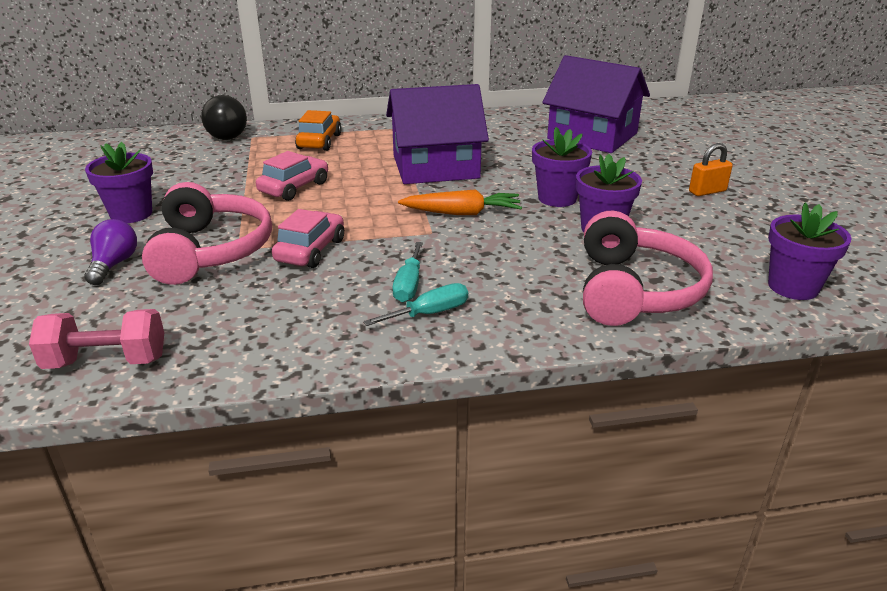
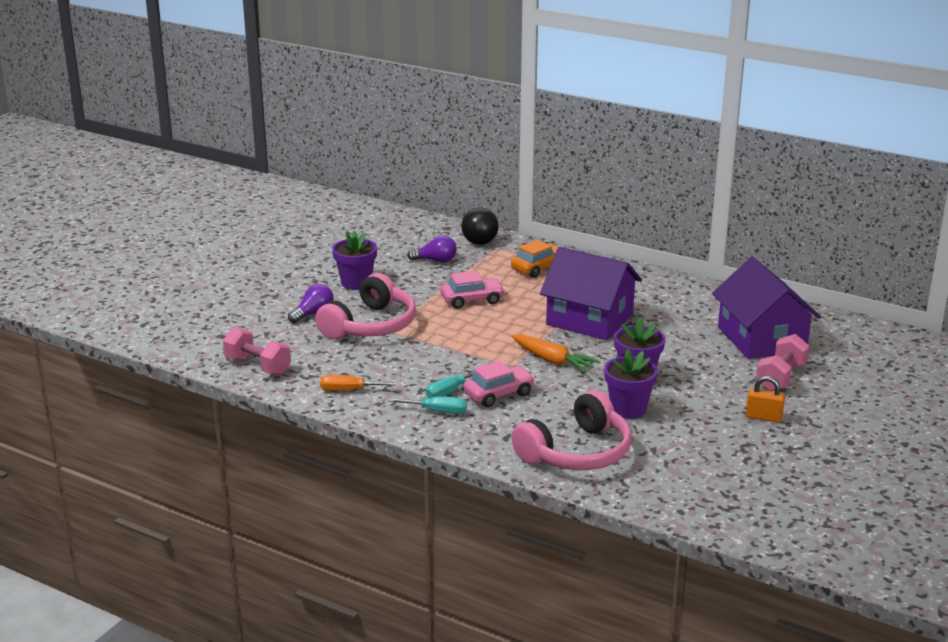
camera: 40 degrees right, 5 degrees down
(201, 165) = (435, 261): none -> purple light bulb
(284, 337) = (349, 390): none -> orange screwdriver
(310, 250) = (425, 348): pink car -> pink car (498, 394)
(659, 158) = (781, 377): none -> pink dumbbell
(793, 287) = (685, 497): purple flower pot -> none

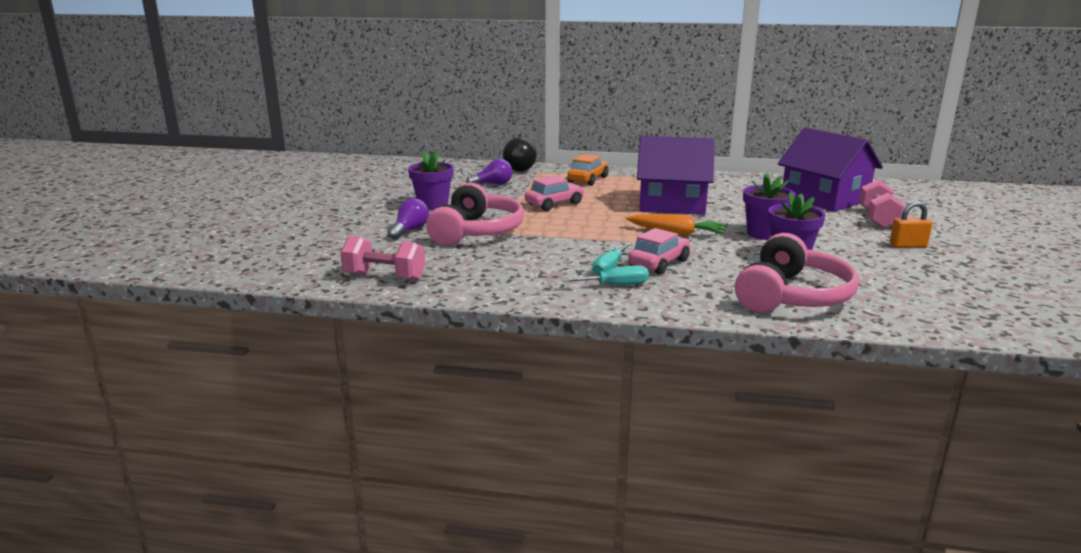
camera: 20 degrees left, 5 degrees down
(349, 390) = (504, 282): orange screwdriver -> none

